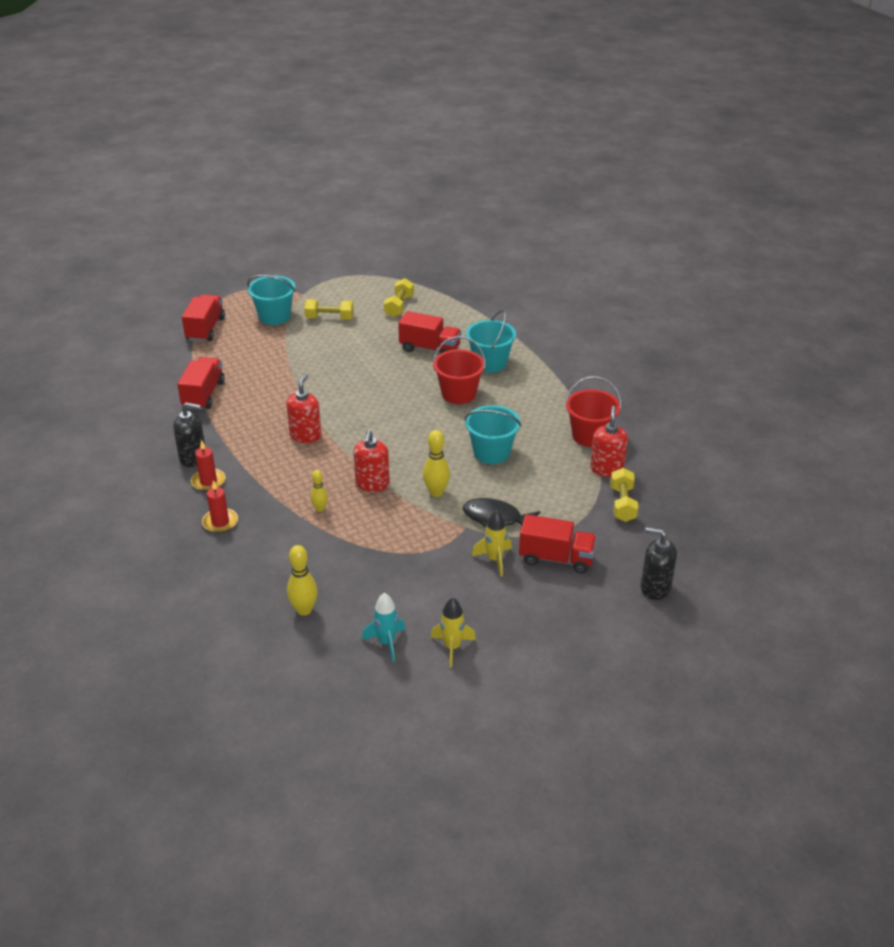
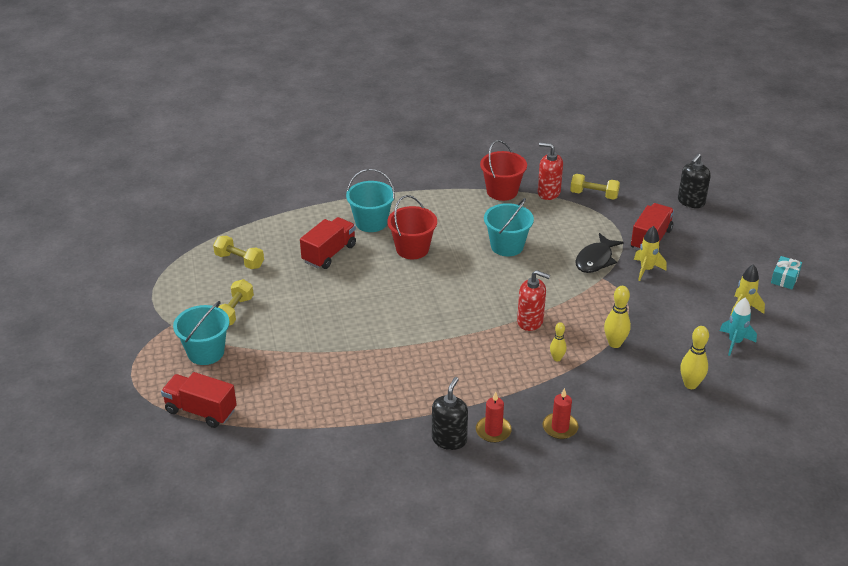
camera: 75 degrees left, 0 degrees up
(203, 395) = (337, 423): red truck -> none
(305, 435) = (441, 354): red soap dispenser -> none
(436, 492) = (553, 286): yellow bowling pin -> yellow bowling pin (614, 343)
(529, 685) = (784, 278): none -> turquoise gift

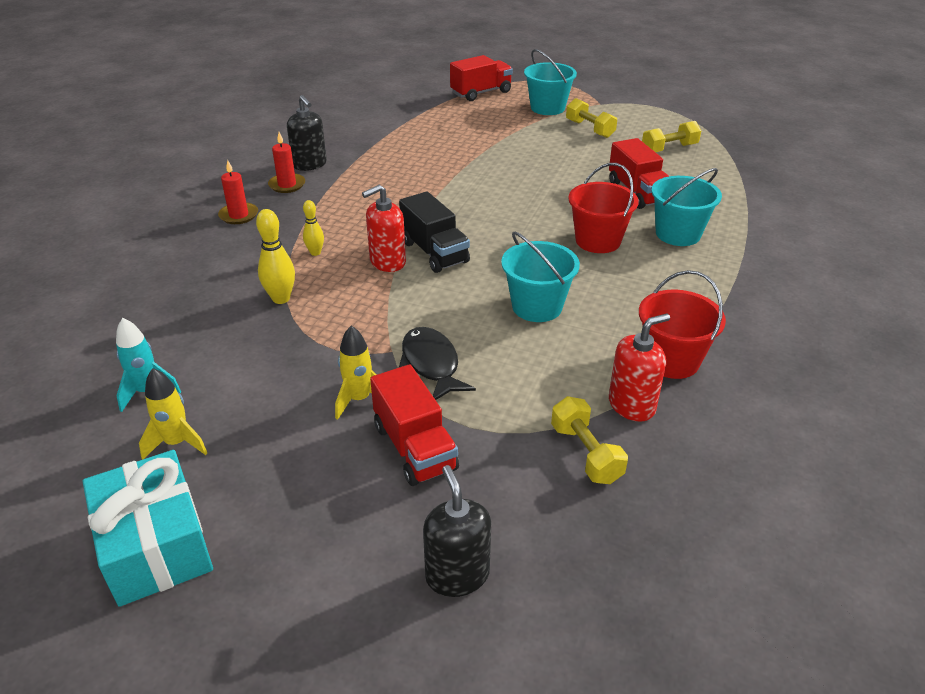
camera: 125 degrees right, 0 degrees up
(498, 307) = (434, 252): none -> black truck
(594, 195) = (585, 453): yellow dumbbell -> yellow dumbbell turned 75 degrees counterclockwise
(690, 384) = (156, 315): yellow bowling pin -> none
(784, 278) = (156, 545): turquoise gift -> turquoise gift, size x2.03

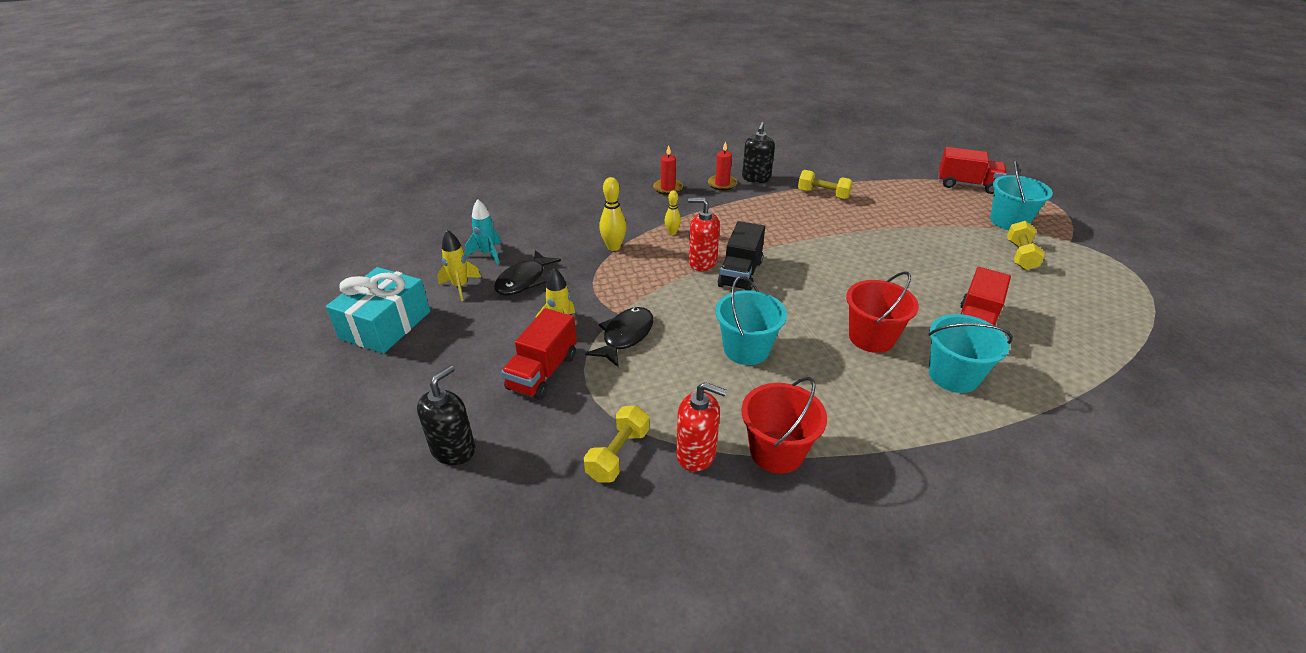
camera: 50 degrees right, 0 degrees up
(241, 387) = (524, 280): none -> black fish
(669, 149) = (1076, 309): yellow dumbbell -> yellow dumbbell (823, 194)

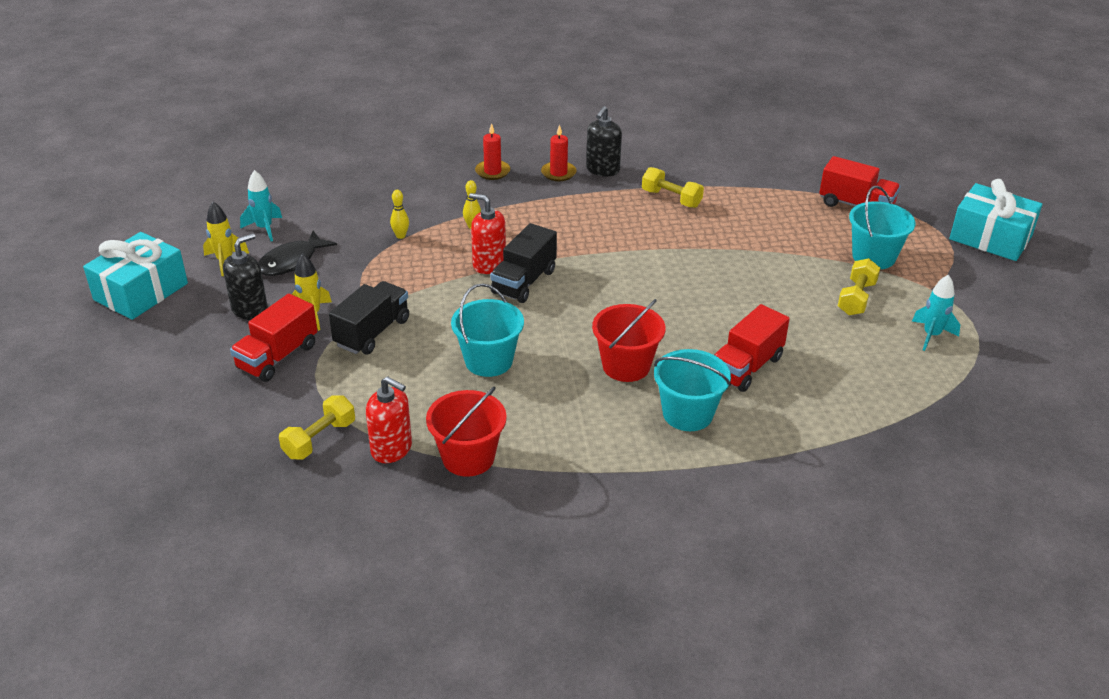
camera: 10 degrees right, 0 degrees up
(453, 449) = (173, 415): black soap dispenser -> black soap dispenser (250, 309)
(613, 247) = (400, 236): yellow bowling pin -> yellow bowling pin, size x0.63
(625, 336) = (372, 332): black fish -> black truck
(1083, 198) = (990, 238): none -> turquoise gift
(1101, 278) = (931, 335): none -> turquoise rocket

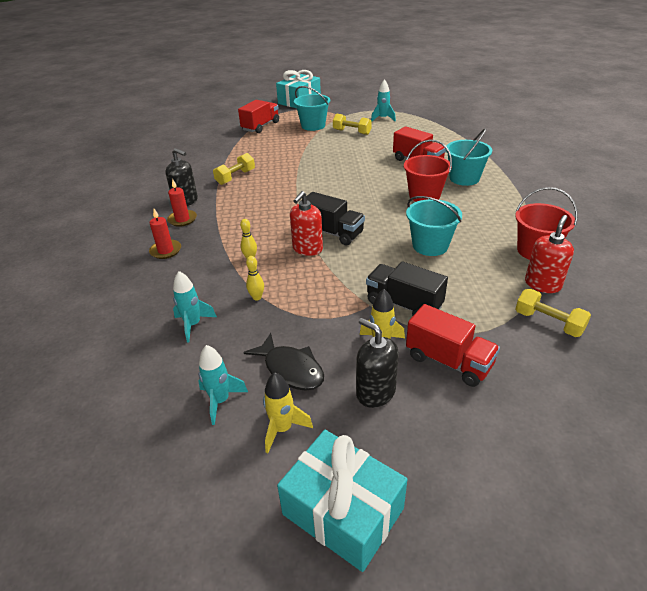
camera: 85 degrees left, 0 degrees up
(365, 204) = (193, 325): none -> turquoise rocket

